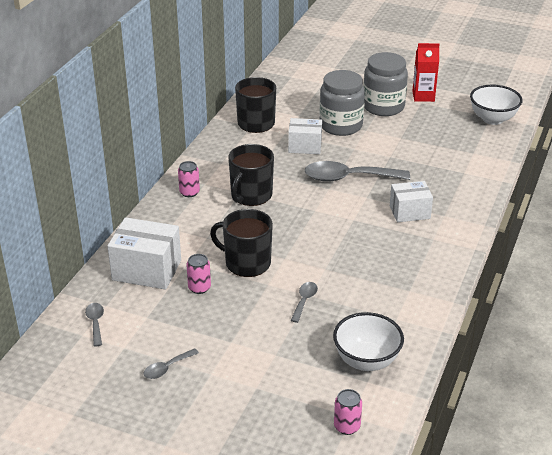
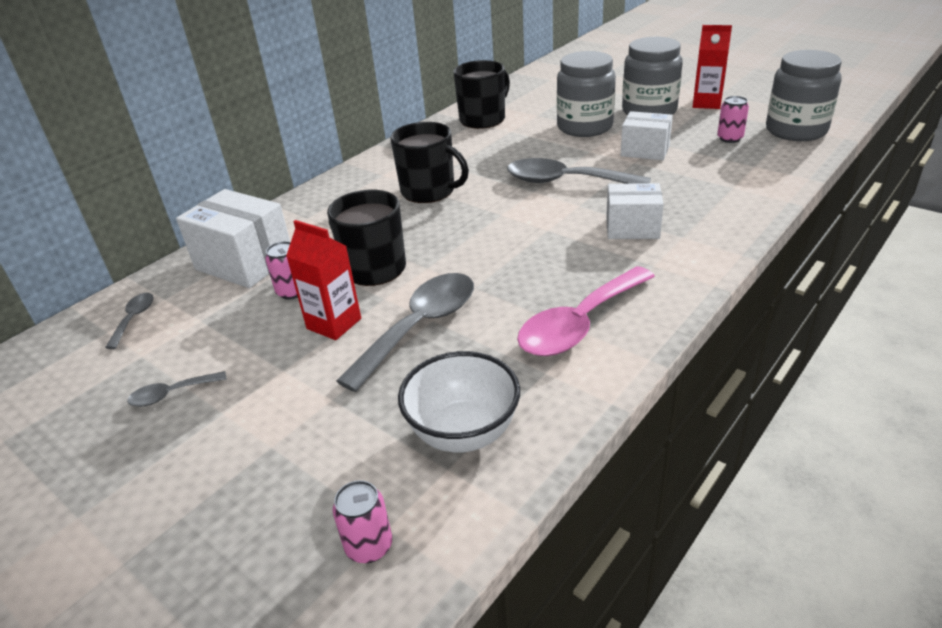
camera: 20 degrees right, 0 degrees up
(189, 192) = (358, 182): pink can -> pink can (730, 138)
(245, 306) = (334, 323): none -> red carton
(251, 195) = (429, 191): black mug -> black mug turned 105 degrees counterclockwise
(304, 301) = (420, 327): grey spoon -> grey spoon, size x2.11
(305, 146) = (527, 145): white box -> white box (645, 151)
(404, 285) = (579, 324): none -> pink spoon
(492, 119) = (796, 130): white bowl -> grey jar

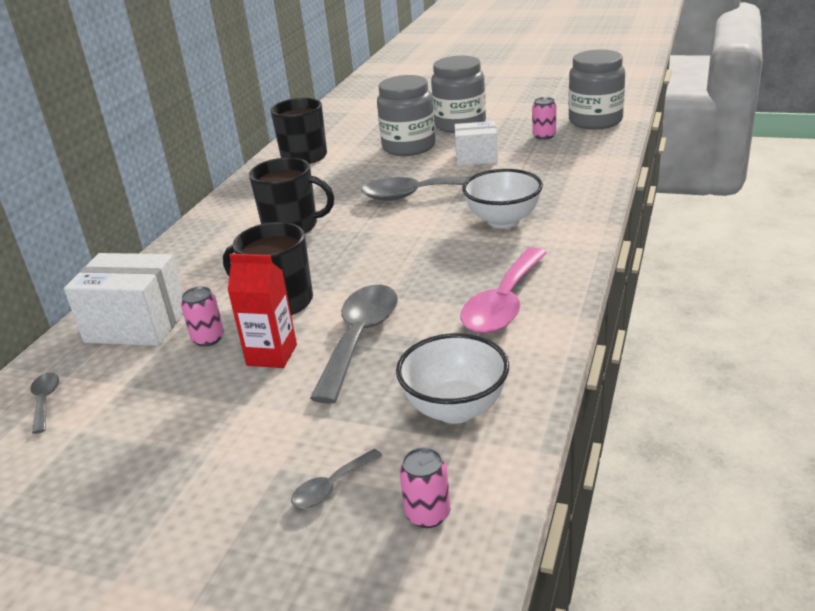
camera: 20 degrees left, 5 degrees down
(171, 394) = (140, 453): grey spoon -> grey spoon (331, 487)
(632, 228) = (503, 220): white box -> white bowl
(706, 103) = (507, 111): red carton -> none

